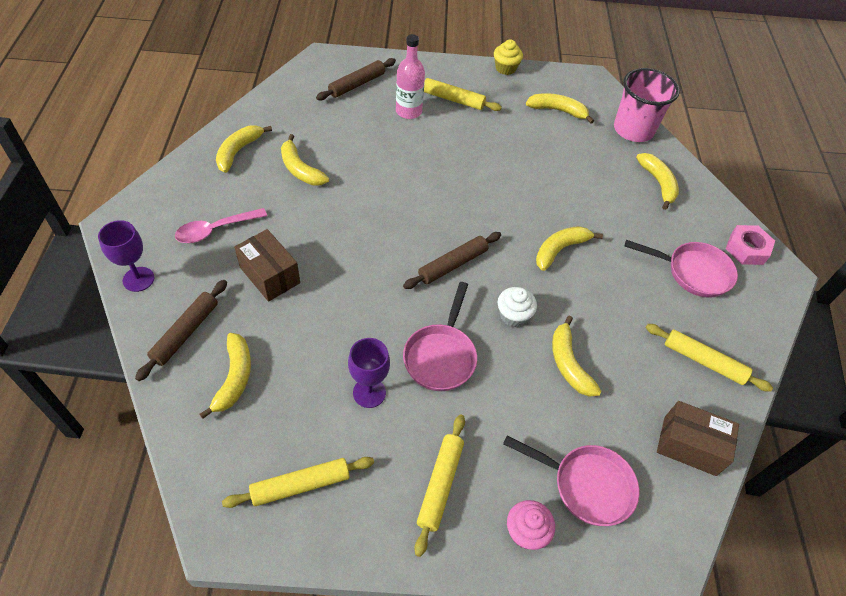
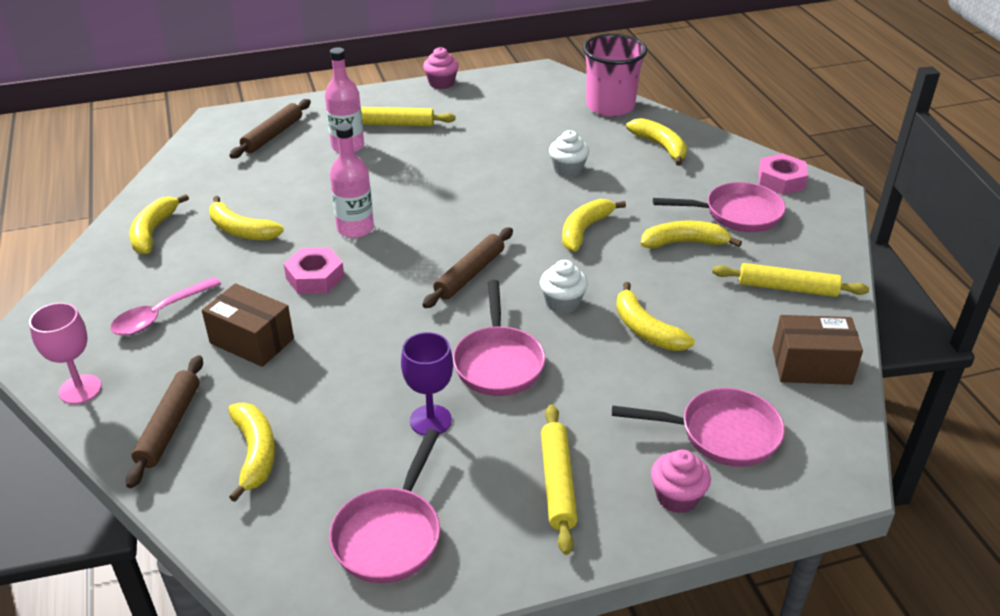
camera: 15 degrees left, 15 degrees down
(138, 279) = (80, 389): purple goblet -> pink goblet
(300, 485) = (390, 534): yellow rolling pin -> pink pan
(336, 231) = (315, 277): none -> pink nut
(384, 193) = (355, 228): none -> pink bottle
(505, 68) = (441, 83): yellow cupcake -> pink cupcake
(558, 110) = (519, 108): yellow banana -> yellow banana (684, 243)
(572, 184) = (568, 169): none -> white cupcake

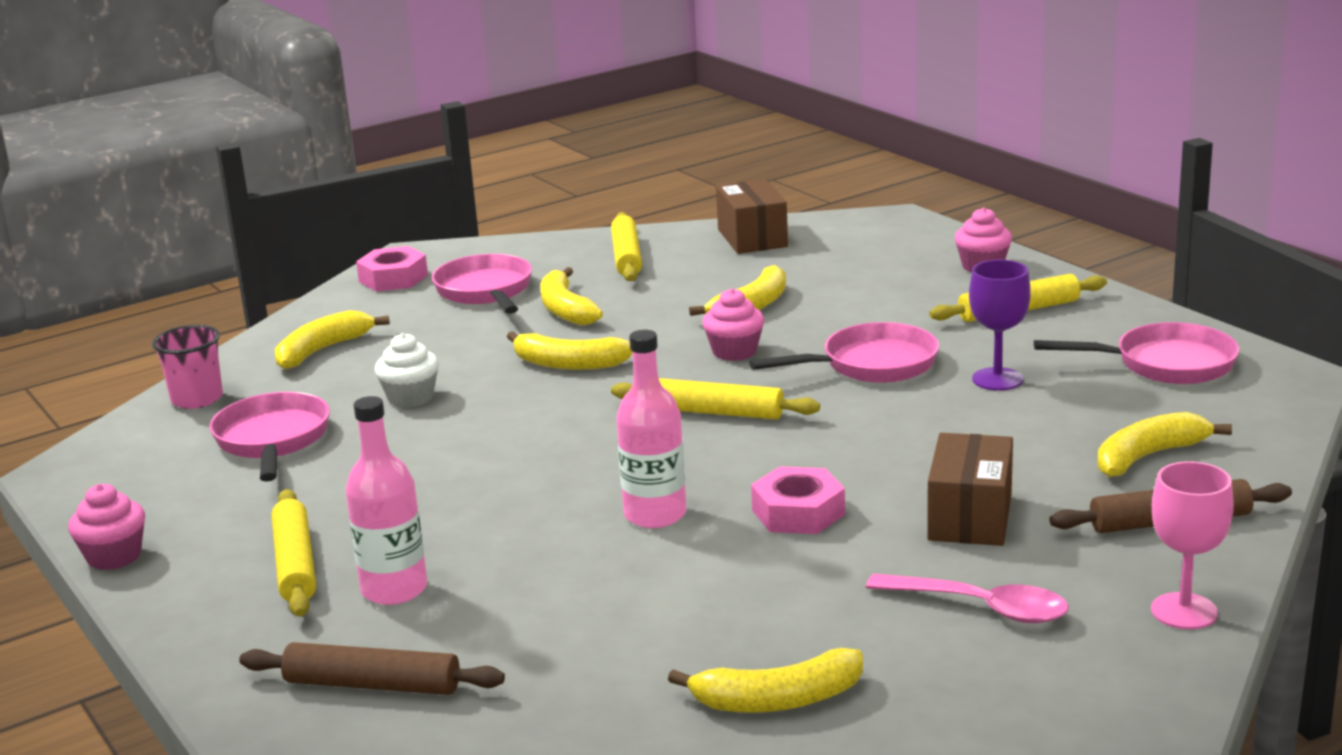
camera: 105 degrees left, 15 degrees down
(241, 230) = (719, 612): yellow banana -> none
(469, 274) = (714, 412): brown rolling pin -> yellow rolling pin
(562, 303) = (734, 352): white cupcake -> pink cupcake
(610, 106) = (197, 399): pink cup -> pink cup, size x0.61
(721, 434) = (883, 260): pink pan -> pink pan (272, 441)

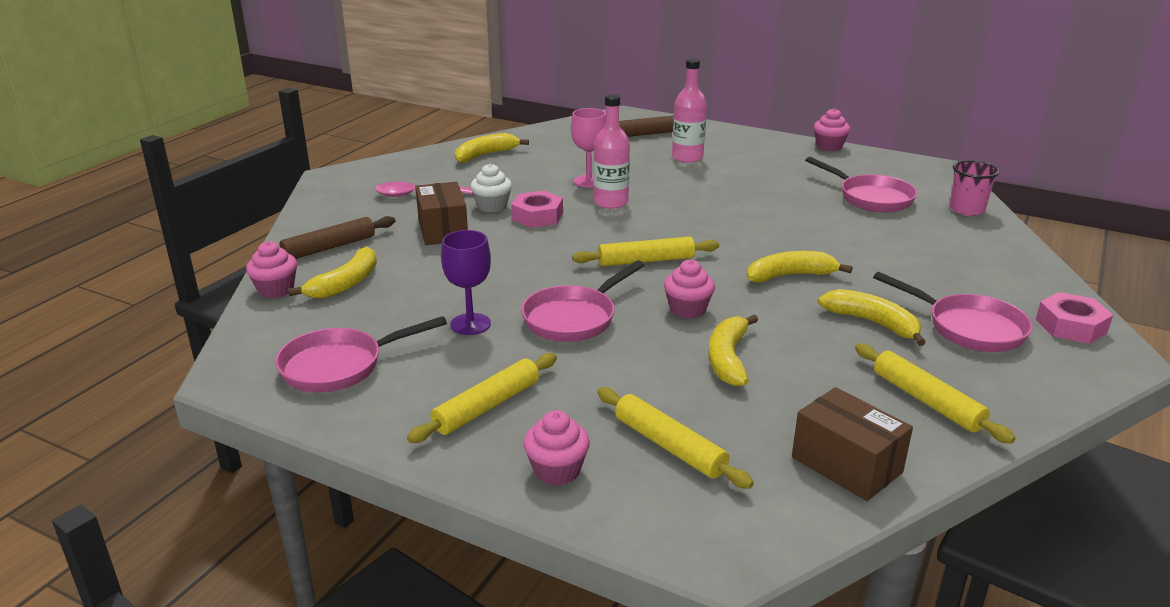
camera: 150 degrees right, 5 degrees up
(295, 564) = (746, 157): yellow rolling pin -> yellow rolling pin (669, 446)
(322, 350) = (971, 253): yellow banana -> none
(410, 398) = (847, 234): white cupcake -> white cupcake (492, 206)
(1184, 611) = (320, 209): pink goblet -> pink goblet (588, 181)
(1253, 466) = (276, 289): none -> pink cupcake

